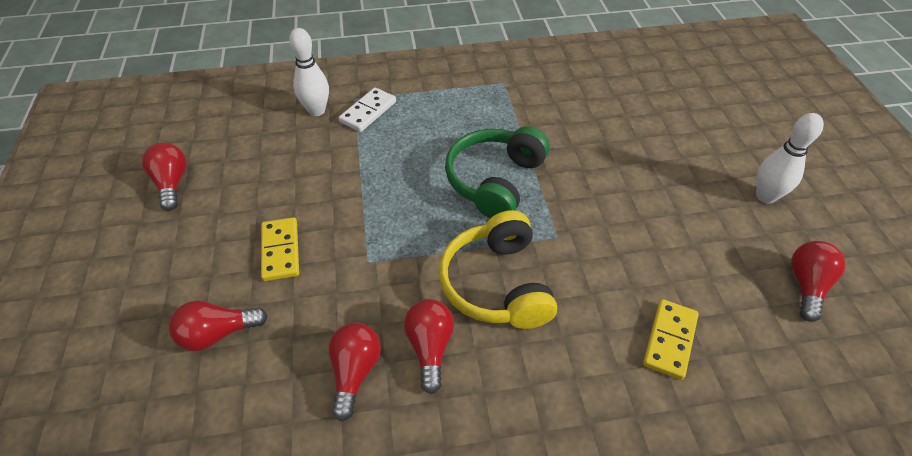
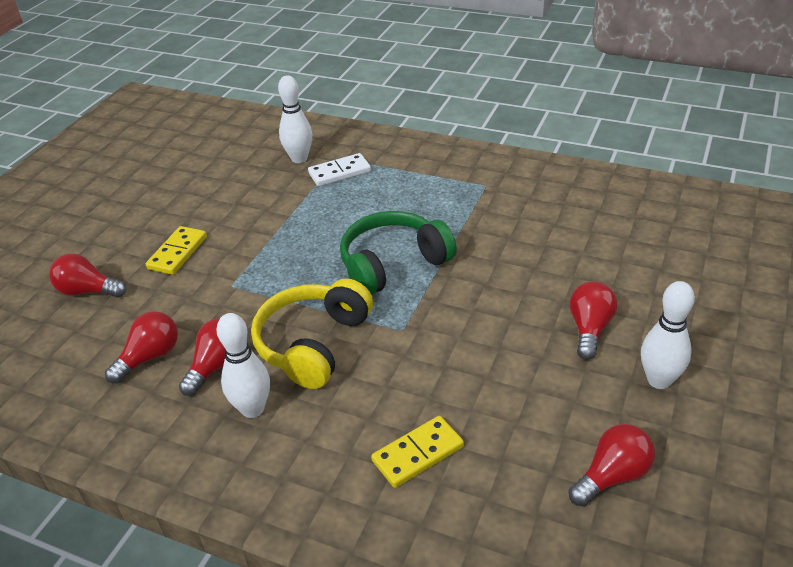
camera: 35 degrees right, 10 degrees down
(172, 183) = (149, 178): red light bulb -> red light bulb (589, 329)
(503, 372) = (253, 409): none -> white bowling pin

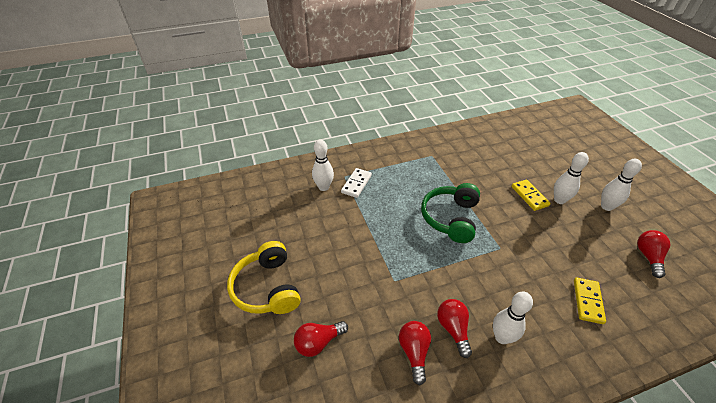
camera: 45 degrees left, 5 degrees up
(177, 253) = (337, 282): yellow domino -> yellow domino (529, 196)
(313, 344) = (477, 283): yellow headphones -> yellow headphones (267, 288)
(589, 329) = (559, 200): red light bulb -> white bowling pin

